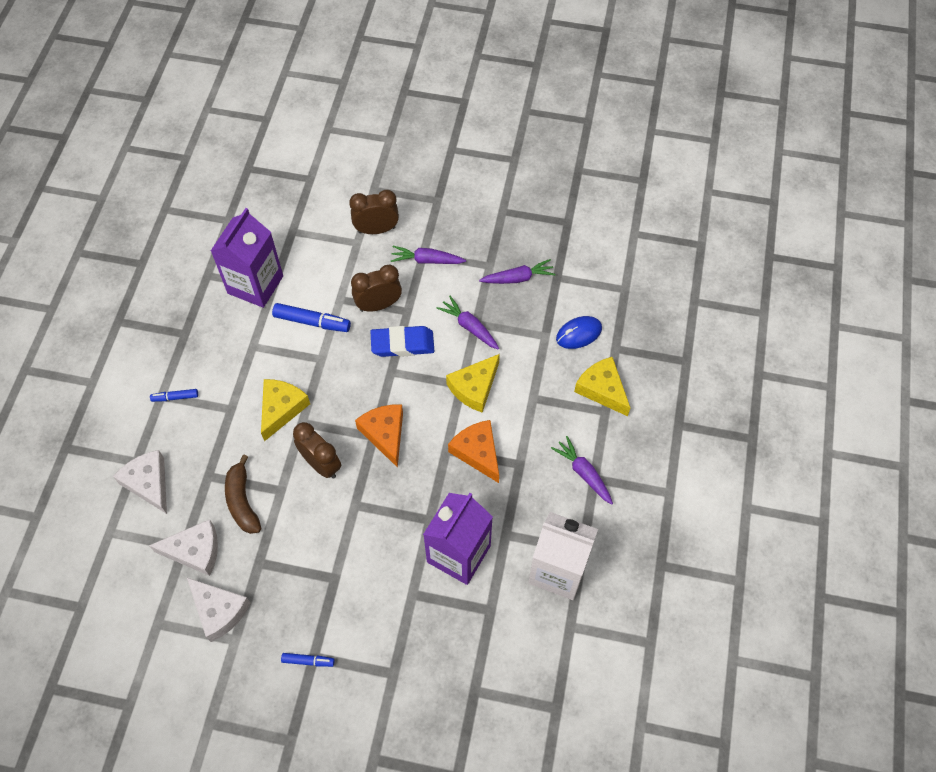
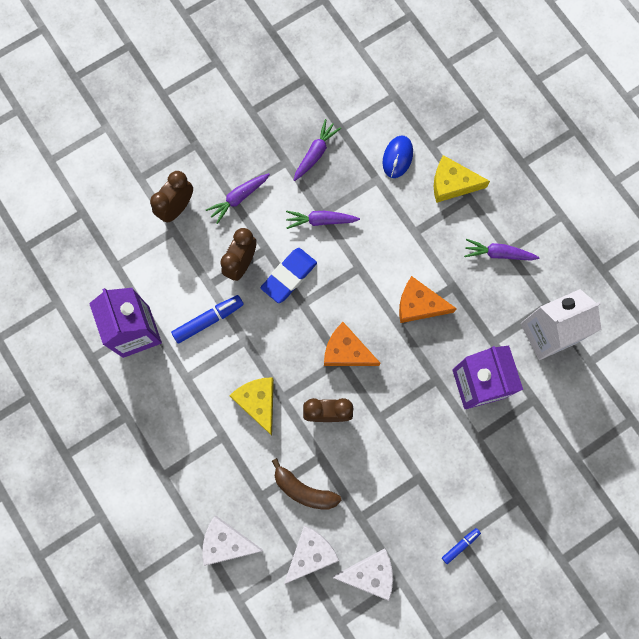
camera: 45 degrees left, 15 degrees up
(175, 397) = (174, 467): blue marker -> none
(474, 387) = (370, 261): yellow cheese -> none

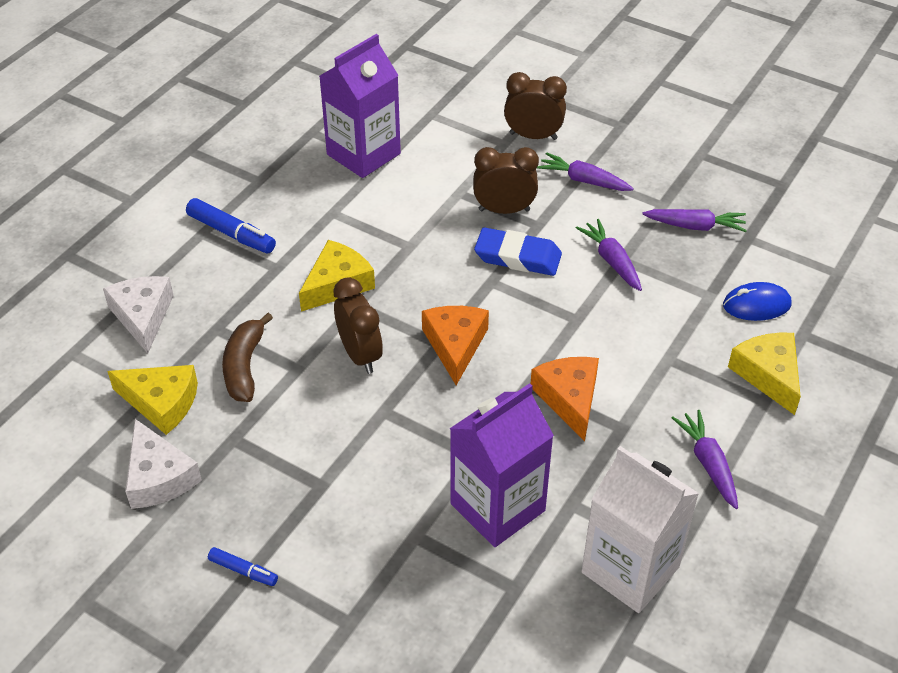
camera: 65 degrees right, 30 degrees down
(208, 320) = (414, 206): blue marker -> blue marker (231, 233)
(310, 553) = (161, 403): white cheese -> yellow cheese

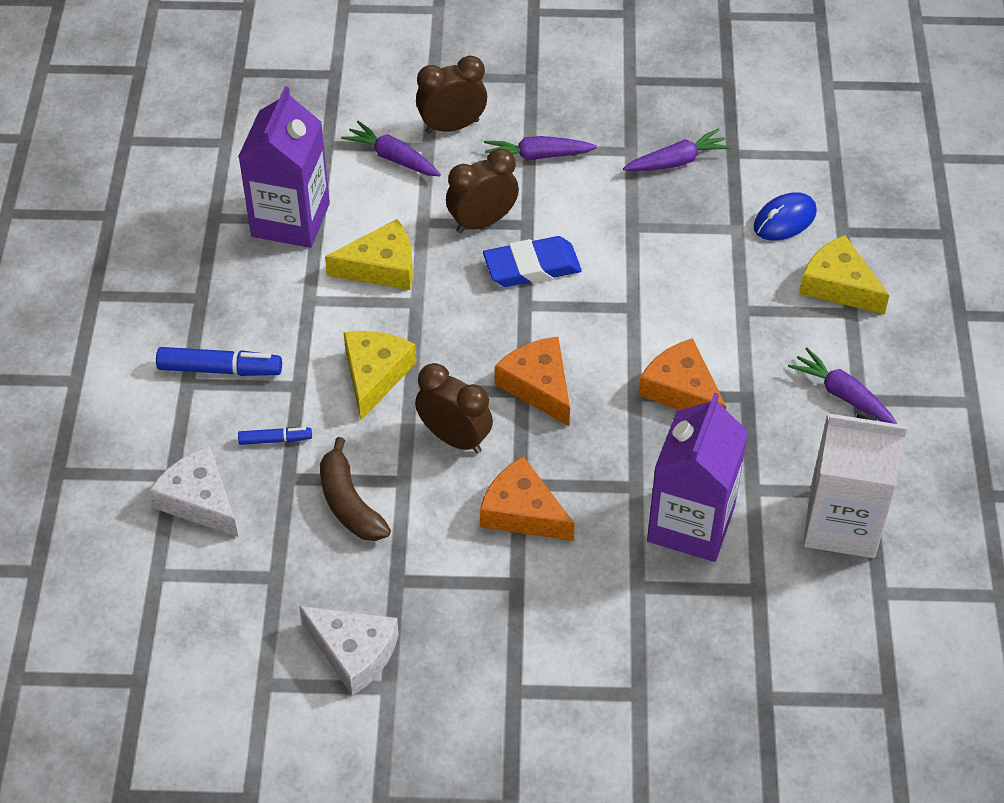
camera: 30 degrees left, 5 degrees up
(161, 403) = (295, 579): yellow cheese -> yellow cheese (381, 267)
(243, 570) = (507, 697): blue marker -> blue marker (275, 440)
(368, 433) = (522, 512): none -> orange cheese
(611, 261) = (624, 232): purple carrot -> purple carrot (393, 158)

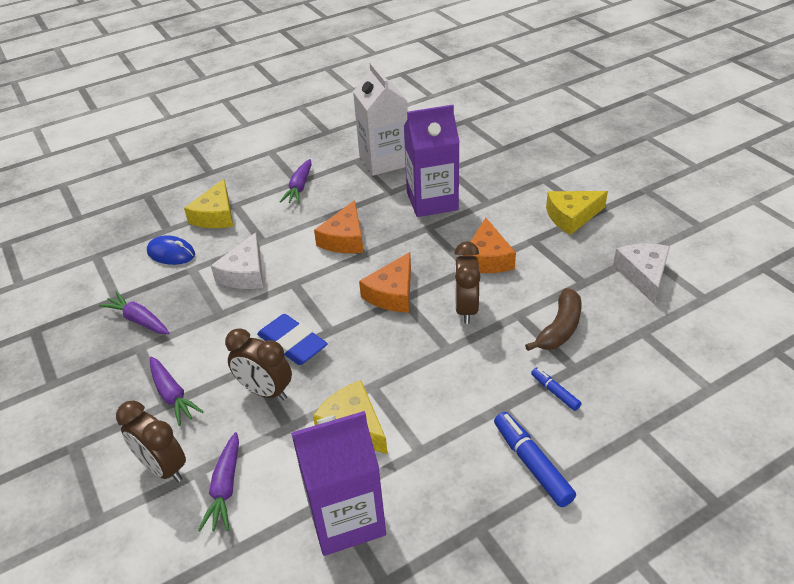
camera: 120 degrees left, 10 degrees down
(199, 500) = (640, 402): white cheese -> white cheese (245, 273)
(375, 375) = (454, 372): yellow cheese -> yellow cheese (571, 216)

